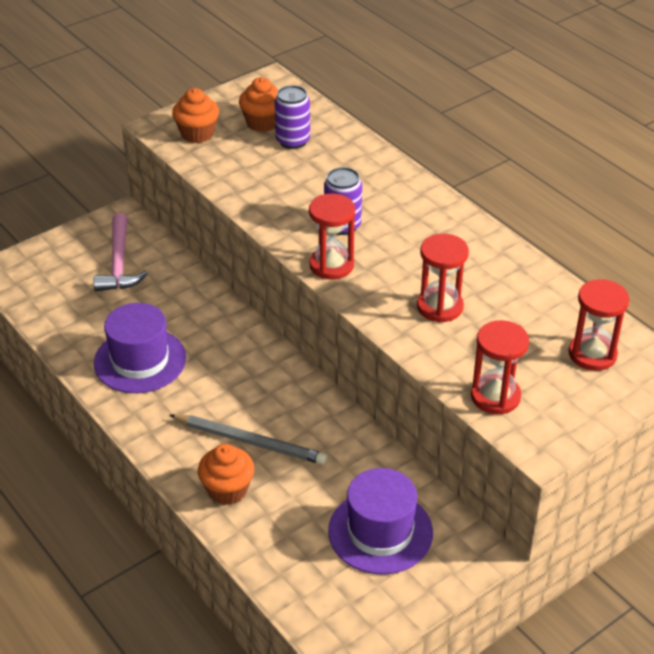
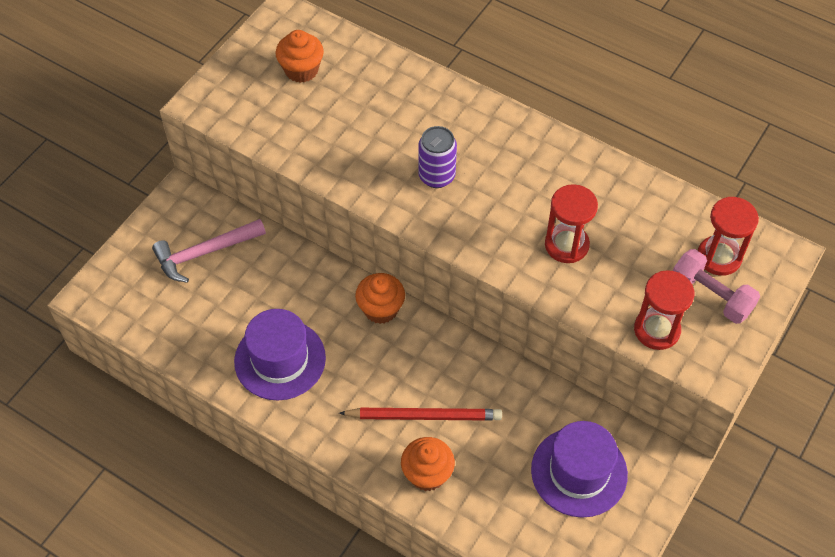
camera: 20 degrees left, 15 degrees up
(119, 263) = (205, 253): pink hammer -> pink hammer turned 90 degrees clockwise
(197, 134) = (243, 102): orange cupcake -> orange cupcake (381, 309)
(250, 441) = (424, 416): grey pencil -> red pencil
(293, 141) = (342, 85): purple can -> none
(331, 265) = (448, 226): red hourglass -> none
(567, 383) = (711, 296): none -> pink dumbbell

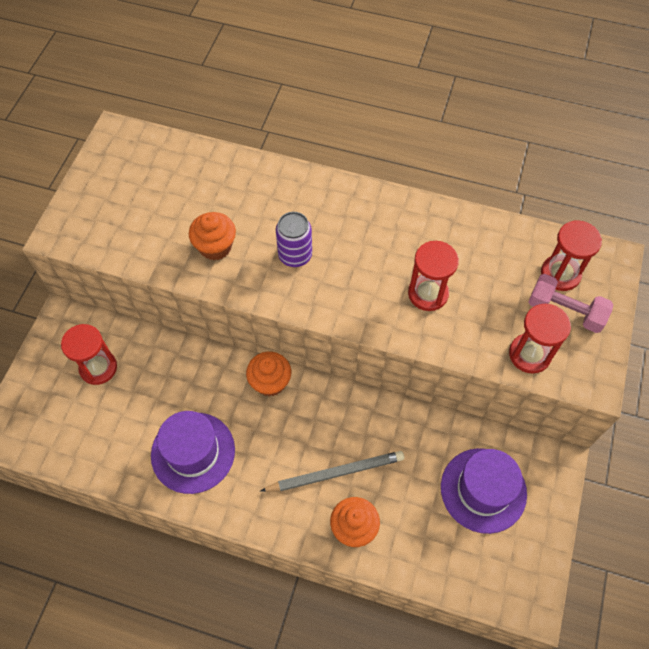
camera: 15 degrees left, 5 degrees up
(205, 253) = (98, 368): pink hammer -> red hourglass
(301, 70) = (145, 183): orange cupcake -> orange cupcake (215, 247)
(424, 416) = (335, 473): red pencil -> grey pencil

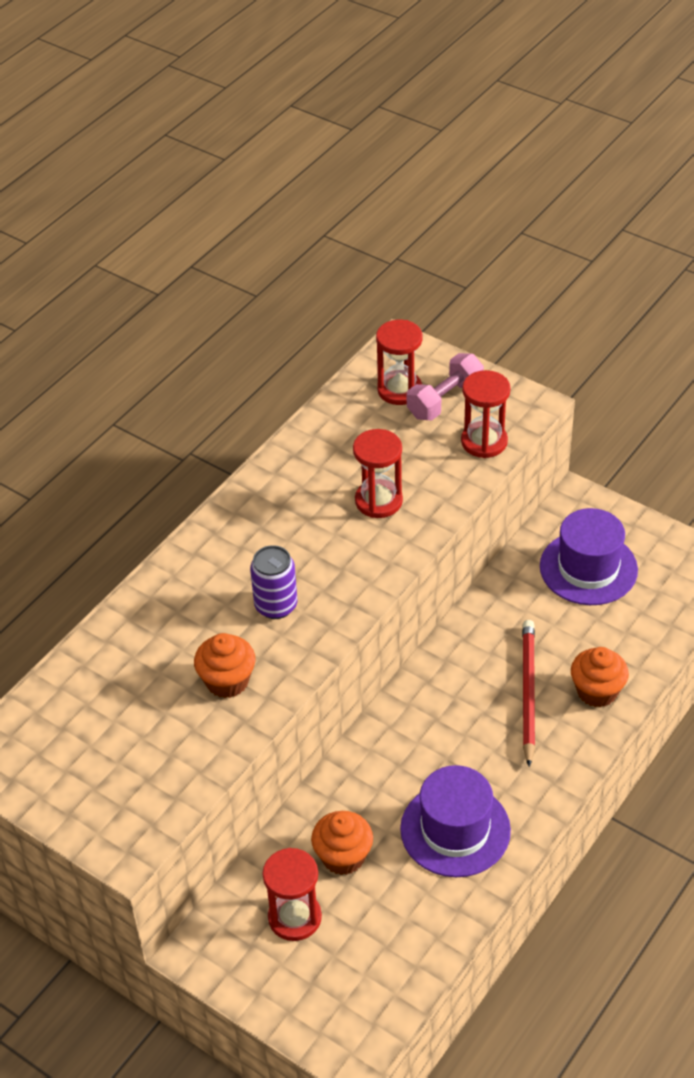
camera: 70 degrees left, 15 degrees down
(270, 382) = (389, 729): orange cupcake -> orange cupcake (343, 856)
(335, 473) = (527, 692): grey pencil -> red pencil

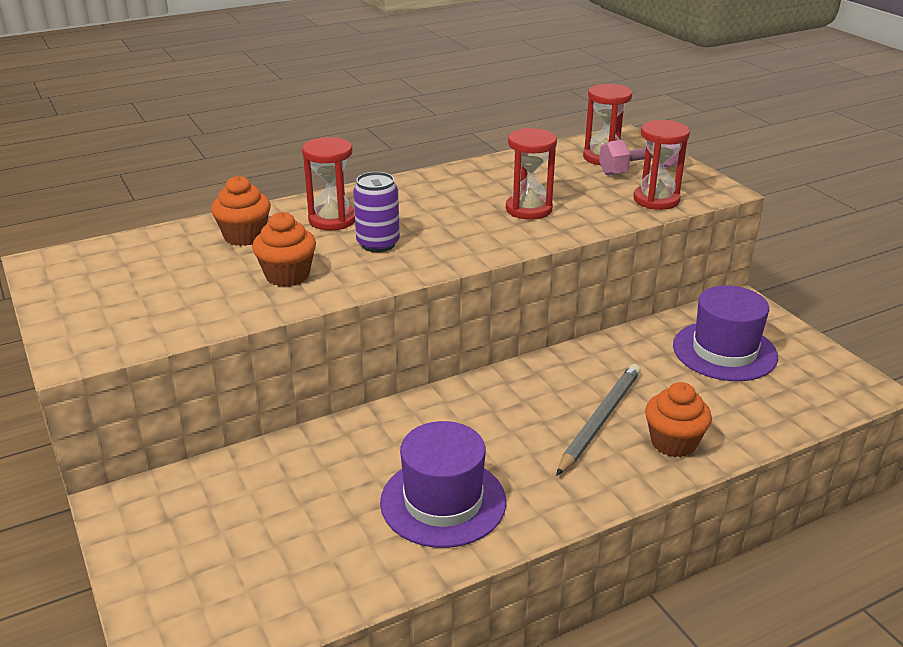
camera: 25 degrees right, 15 degrees down
(294, 917) = (228, 513): red hourglass -> red hourglass (332, 220)
(343, 856) = (317, 482): orange cupcake -> orange cupcake (244, 236)
(527, 692) = (599, 420): red pencil -> grey pencil

